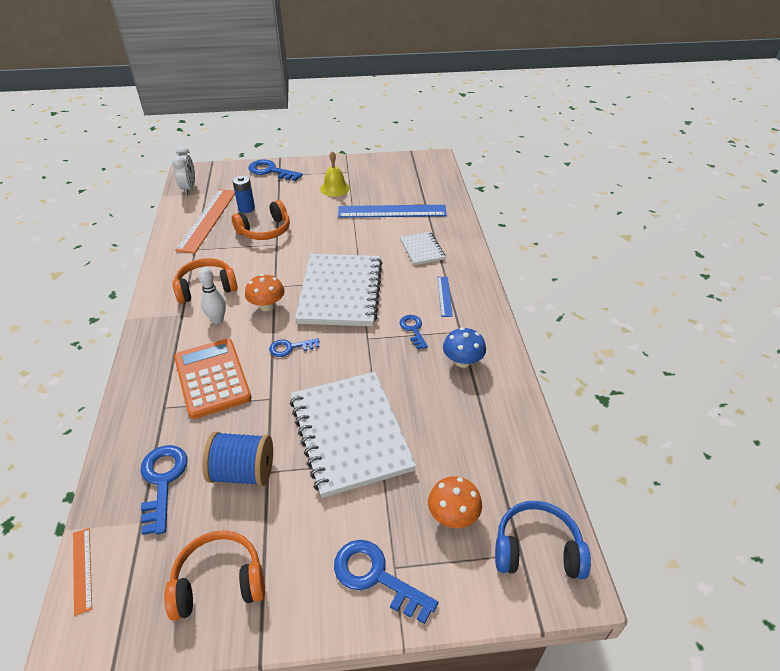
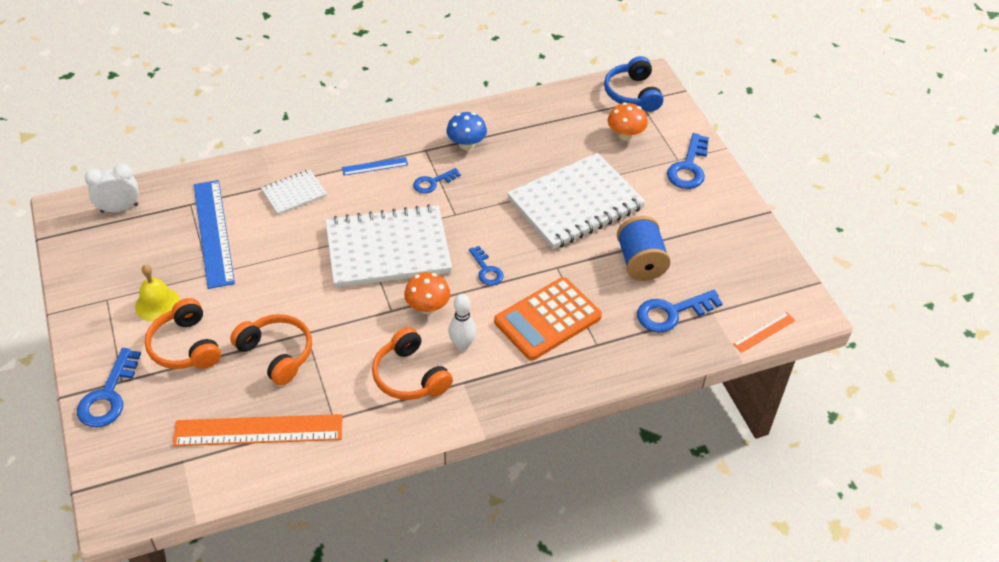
camera: 105 degrees left, 5 degrees up
(189, 188) = (170, 490): white clock -> white clock (119, 208)
(219, 582) = (732, 248): orange headphones -> orange headphones (185, 346)
(246, 208) = (223, 392): blue battery -> none

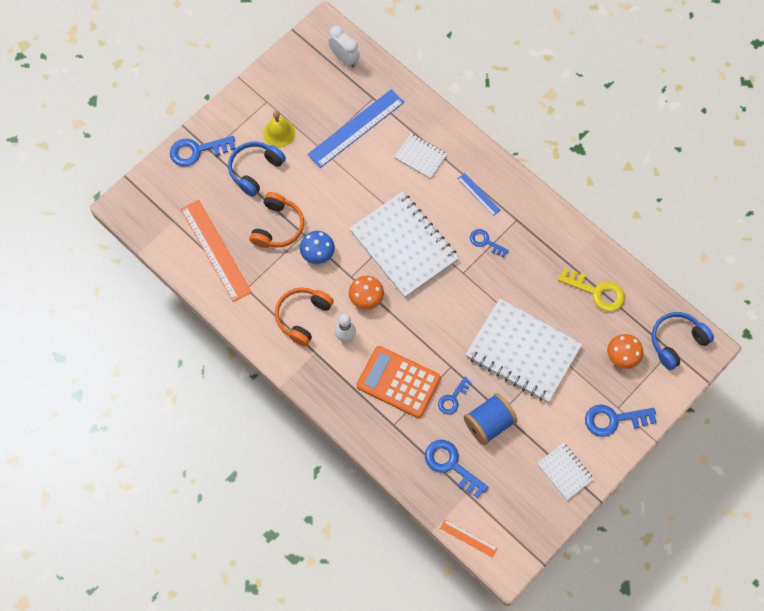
camera: 65 degrees right, 20 degrees up
(185, 346) = (255, 170): orange headphones -> blue headphones
(466, 144) = (540, 245): blue mushroom -> blue mushroom (318, 254)
(486, 270) = (421, 320): blue key -> blue key (453, 398)
(545, 125) = (596, 292): none -> yellow key
(726, 225) = (564, 472): none -> white notebook

